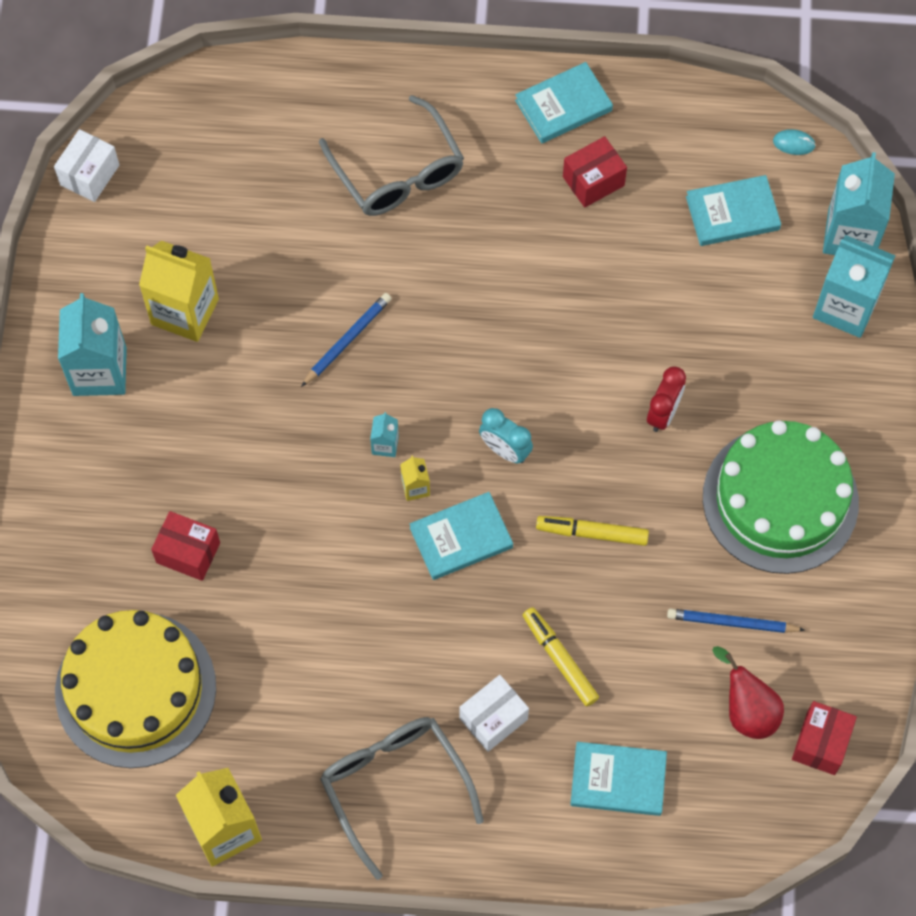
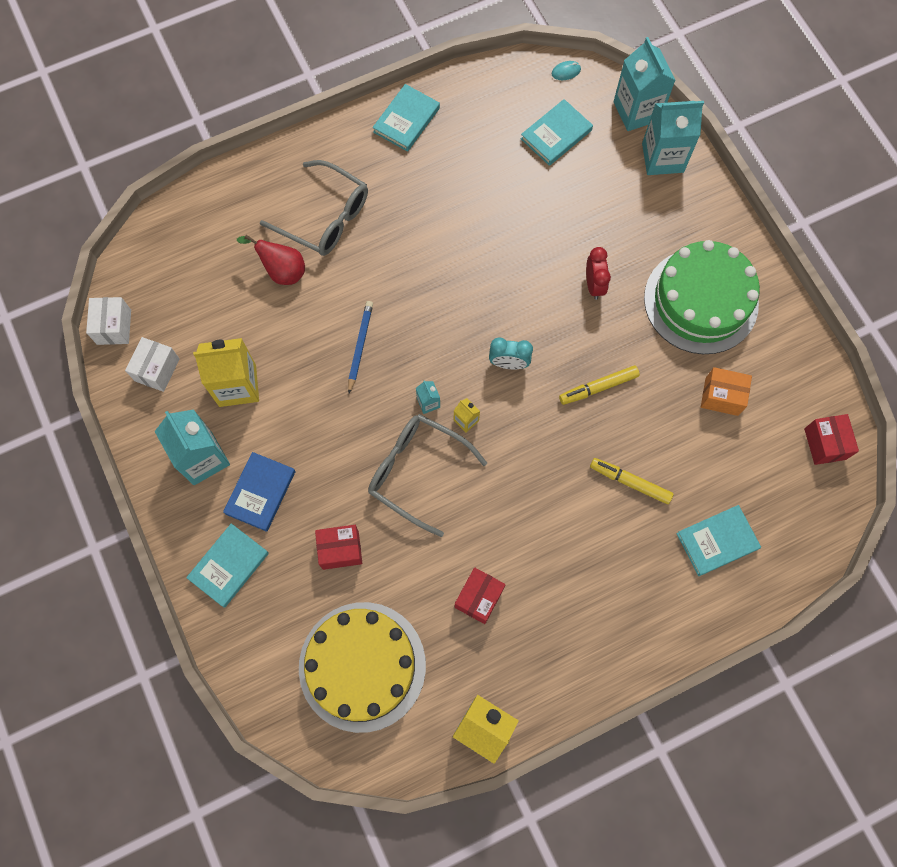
camera: 30 degrees left, 5 degrees up
(139, 443) = (260, 492): none -> blue book
(394, 786) = (577, 630): grey glasses -> grey glasses (417, 472)
(461, 538) = (516, 437): turquoise book -> turquoise book (229, 566)
(493, 719) = (613, 547): white box -> white box (157, 370)
(593, 181) = (456, 159): red box -> red box (479, 598)
(731, 622) = (721, 396): blue pencil -> orange box
(747, 710) = (767, 448): red pear -> red pear (282, 271)

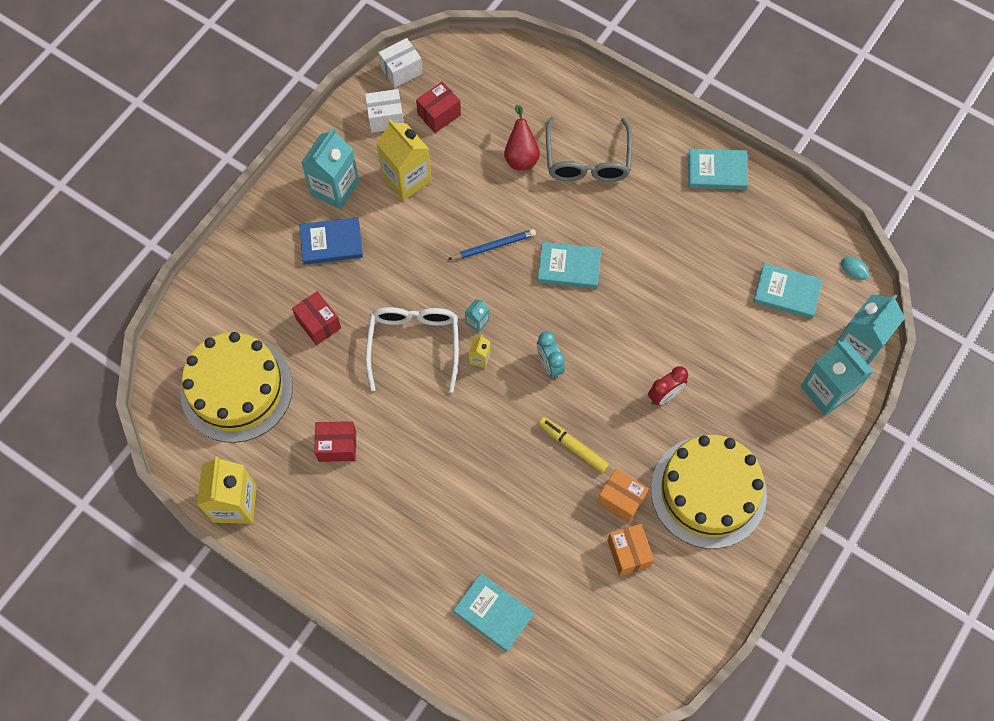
camera: 60 degrees right, 5 degrees down
(229, 566) = (262, 253): turquoise book -> turquoise book (569, 267)
(417, 472) = (414, 345): grey glasses -> white glasses
(630, 482) = (503, 515): yellow marker -> none
(669, 375) = (621, 499): none -> orange box
(701, 301) = (708, 491): green cake -> yellow cake
(825, 444) = (639, 665): red box -> red box (439, 115)

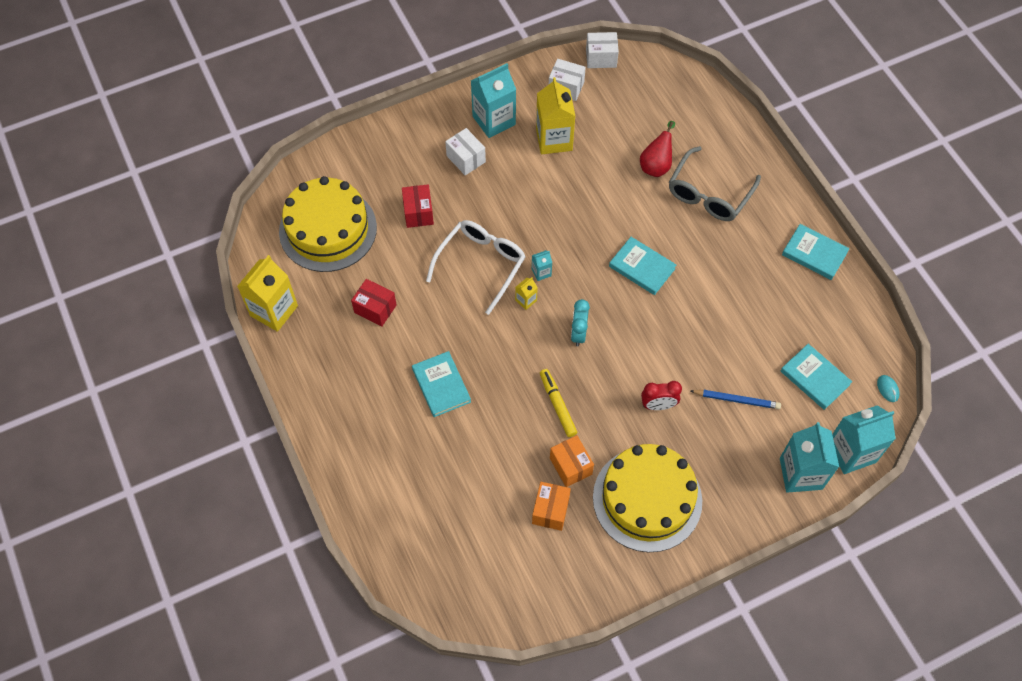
camera: 30 degrees right, 5 degrees down
(331, 243) = (466, 159): blue book -> white box
(439, 115) = (610, 104): red box -> none
(493, 613) = (414, 496): turquoise book -> turquoise book (441, 385)
(494, 246) = (591, 222): blue pencil -> blue pencil (737, 400)

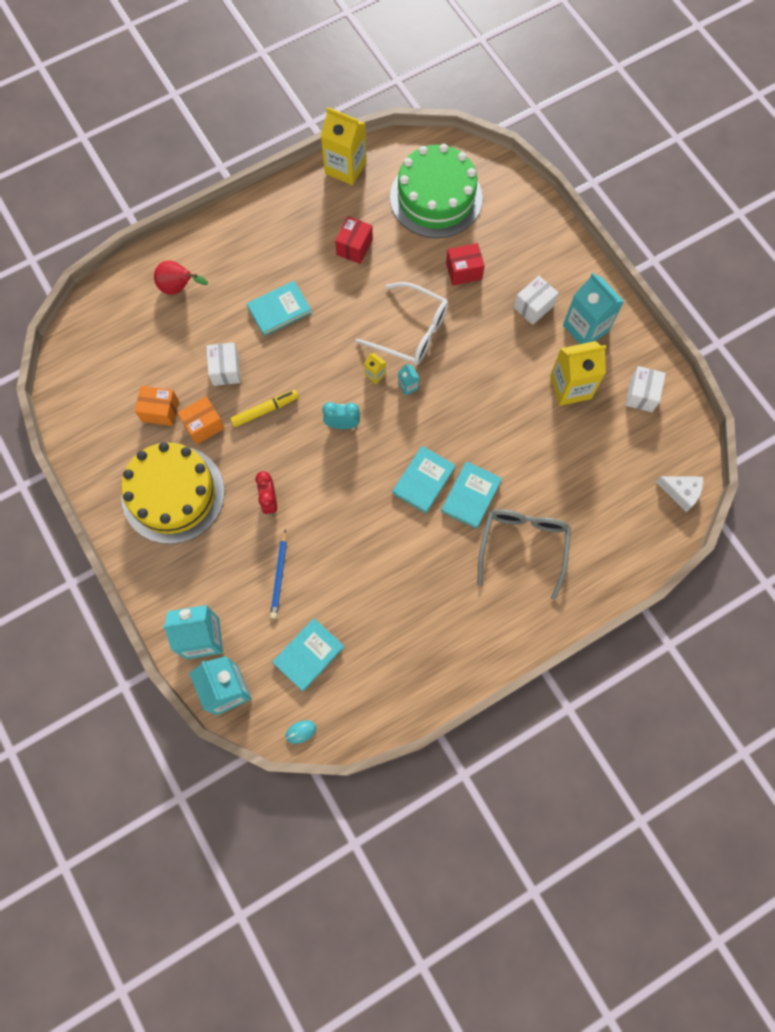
camera: 85 degrees right, 10 degrees up
(328, 229) = (436, 198): yellow cake -> green cake
(601, 58) = (688, 428): white box -> white box (225, 370)
(656, 165) = (553, 490): red pear -> red pear (179, 287)
(661, 72) = (681, 492): none -> white cheese
(709, 194) = (523, 546): grey glasses -> grey glasses turned 75 degrees clockwise
(814, 254) = (459, 658): turquoise book -> turquoise book (470, 496)

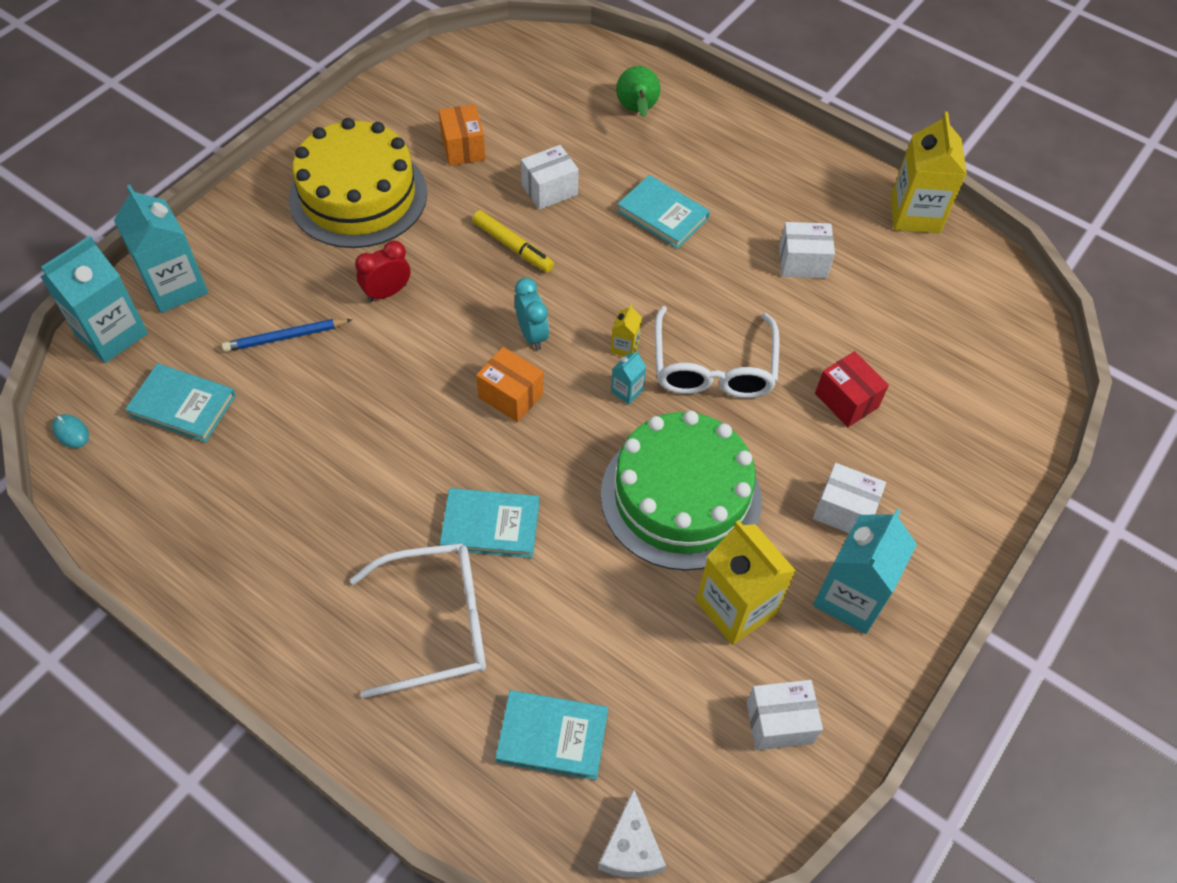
camera: 65 degrees right, 15 degrees down
(179, 287) = (637, 111): red pear -> green pear
(204, 425) = (463, 194): orange box -> orange box (510, 396)
(354, 247) = (802, 262): red box -> white box
(423, 480) = (490, 457): turquoise book -> turquoise book (552, 736)
(436, 198) = (941, 329): green cake -> green cake (681, 497)
(523, 546) = (437, 624): grey glasses -> white glasses

